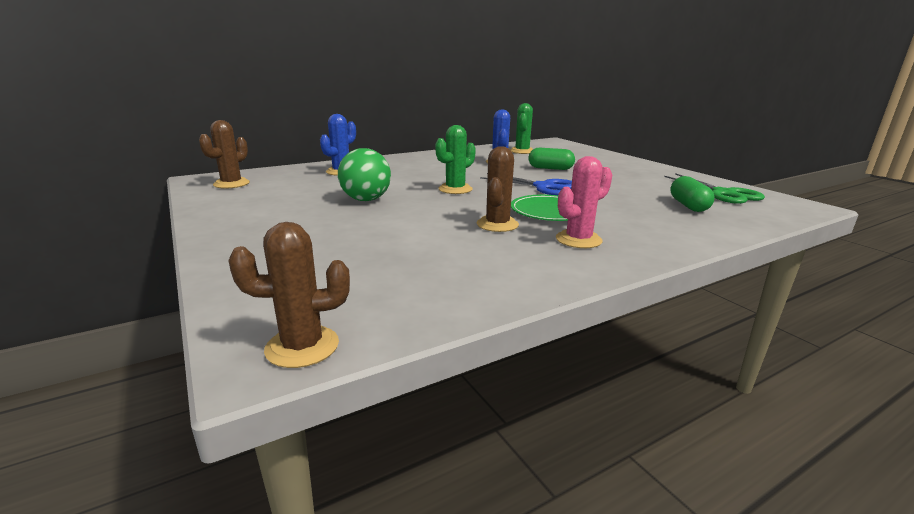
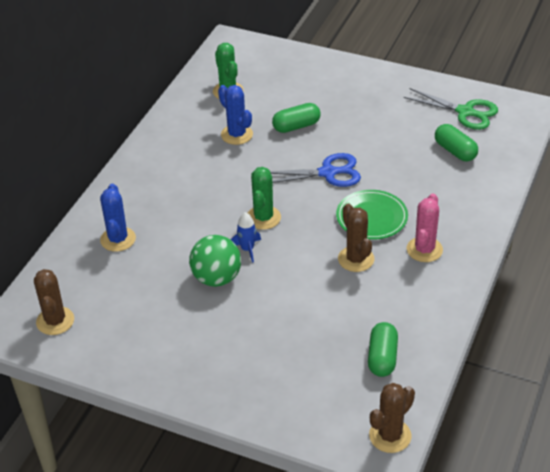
camera: 35 degrees left, 20 degrees up
(414, 284) = (382, 358): none -> green capsule
(415, 196) = (247, 249): none -> blue rocket

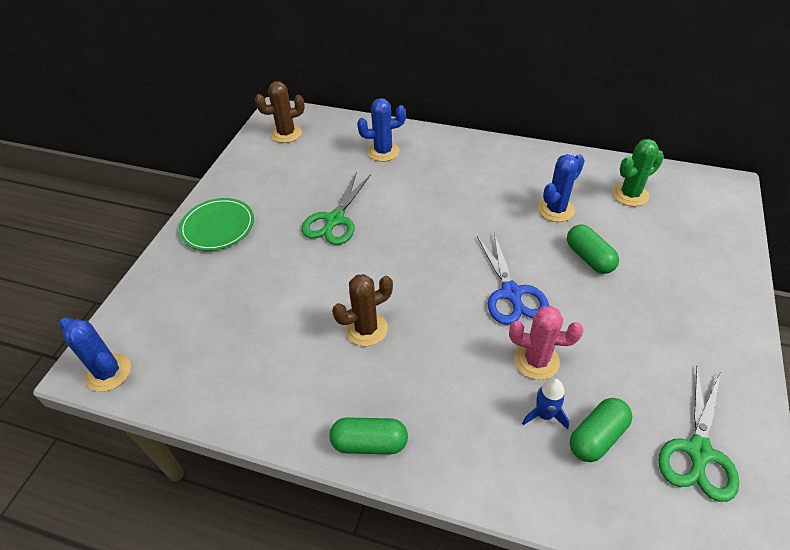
camera: 85 degrees right, 5 degrees up
(216, 278) = (335, 220): green ball -> green scissors
(247, 249) = (376, 237): blue rocket -> blue rocket (544, 415)
(263, 218) = (425, 244): green cactus -> none
(371, 217) = (439, 341): green plate -> green plate (218, 226)
(382, 358) = (215, 361): green capsule -> green capsule (369, 443)
(390, 436) = (108, 372): brown cactus -> blue cactus
(424, 249) = (387, 400): pink cactus -> pink cactus (536, 361)

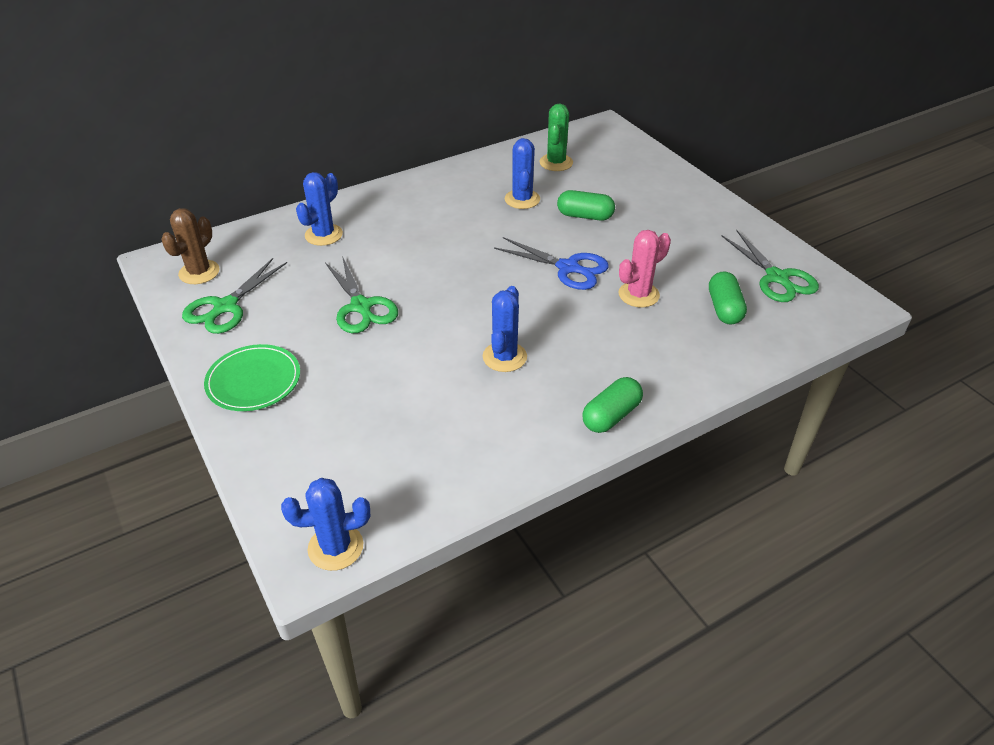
camera: 50 degrees left, 5 degrees down
(269, 166) = (226, 307): none -> green scissors
(366, 329) = (504, 357): brown cactus -> blue cactus
(544, 415) = (684, 319): blue rocket -> none

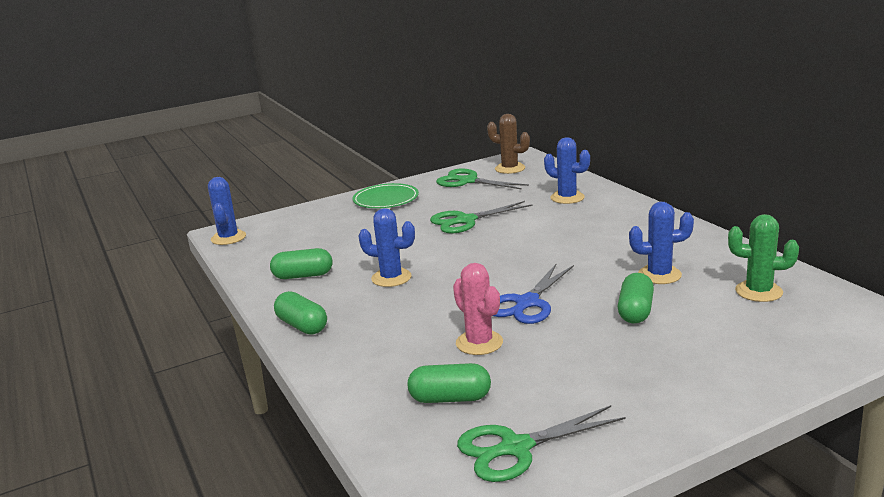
camera: 95 degrees right, 20 degrees down
(487, 434) = (303, 276): none -> green capsule

